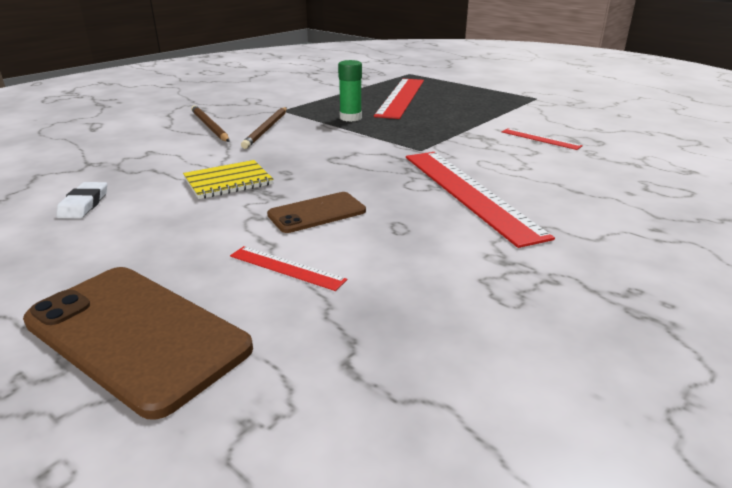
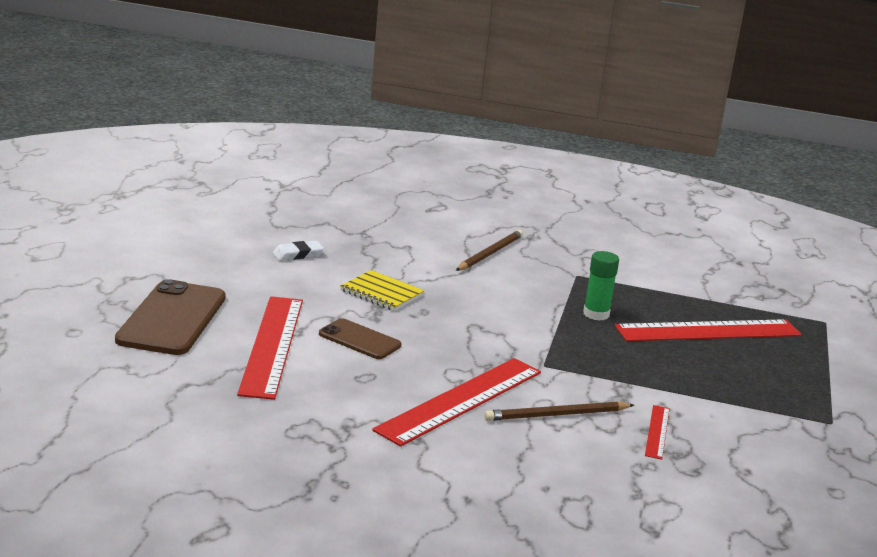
camera: 60 degrees right, 5 degrees down
(266, 129) = (512, 280): brown pencil -> brown pencil (556, 415)
(286, 268) = (272, 345): red ruler -> red ruler, size x2.20

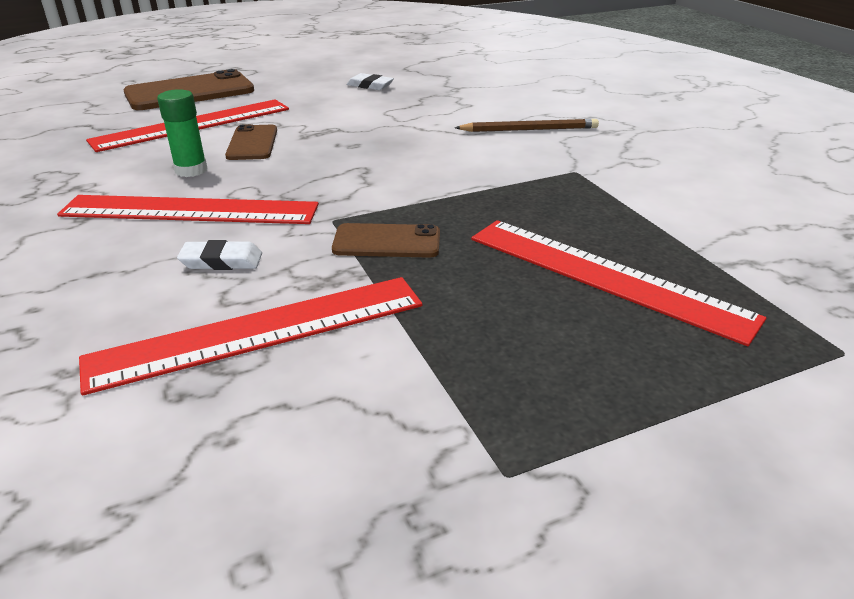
camera: 55 degrees right, 10 degrees up
(382, 293) = (358, 123): yellow notebook -> none
(556, 415) = (221, 261): brown pencil -> white eraser
(596, 314) = (504, 206): green glue stick -> green glue stick (191, 170)
(597, 362) = (387, 242): none -> brown phone
(657, 431) = (260, 331): red ruler -> red ruler, size x2.20

